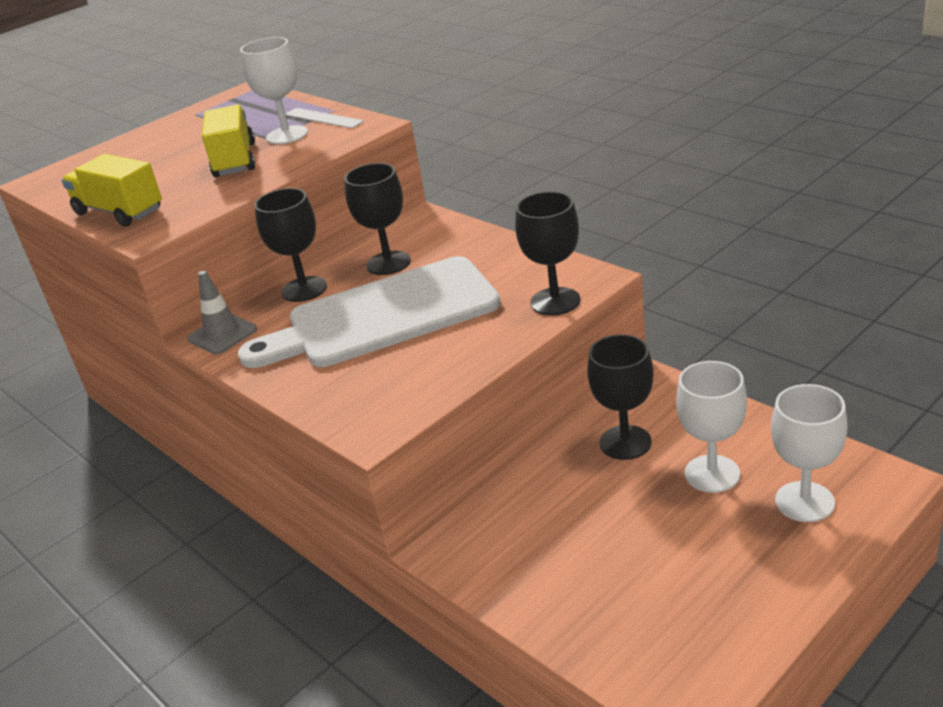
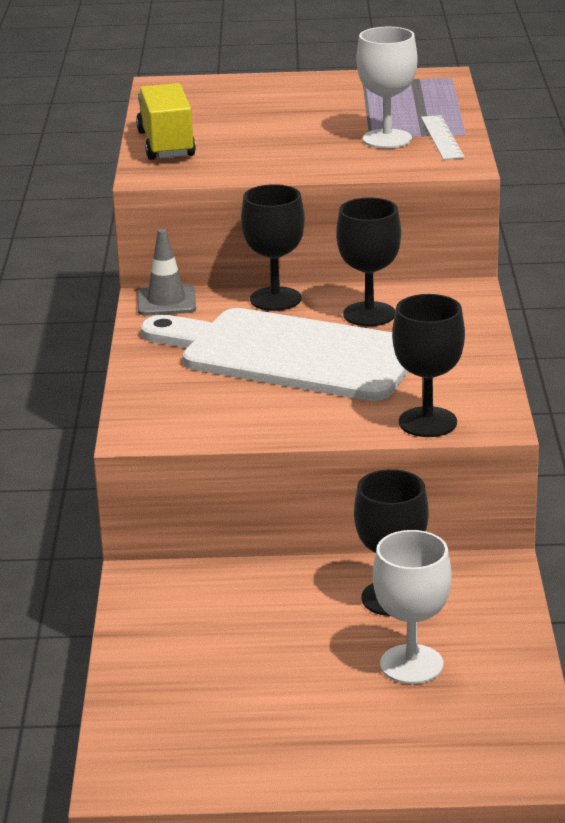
camera: 40 degrees right, 5 degrees down
(235, 160) = (311, 142): yellow truck -> none
(804, 502) = (440, 732): white goblet -> none

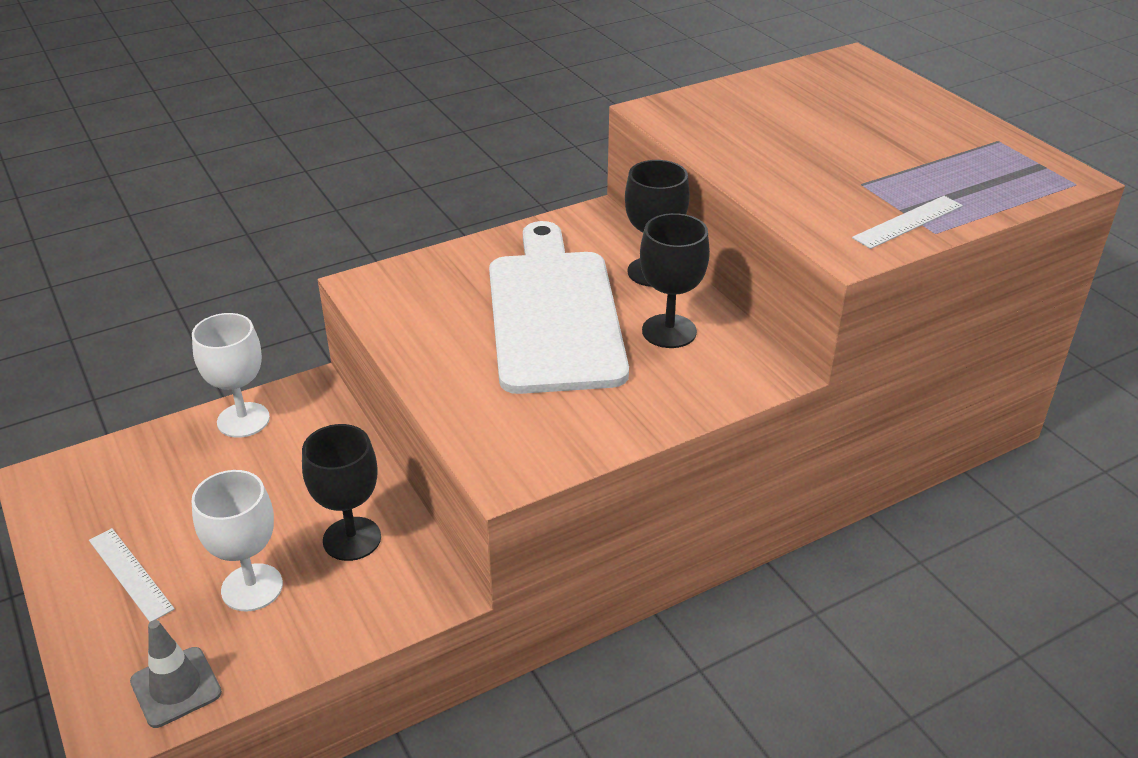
camera: 60 degrees right, 10 degrees up
(166, 144) = (725, 98): yellow truck -> none
(166, 301) = (600, 222): grey traffic cone -> grey traffic cone (176, 687)
(333, 735) = (130, 574): none -> white ruler
(387, 139) = (865, 194): white goblet -> white goblet (243, 420)
(427, 422) = (480, 432): black goblet -> none

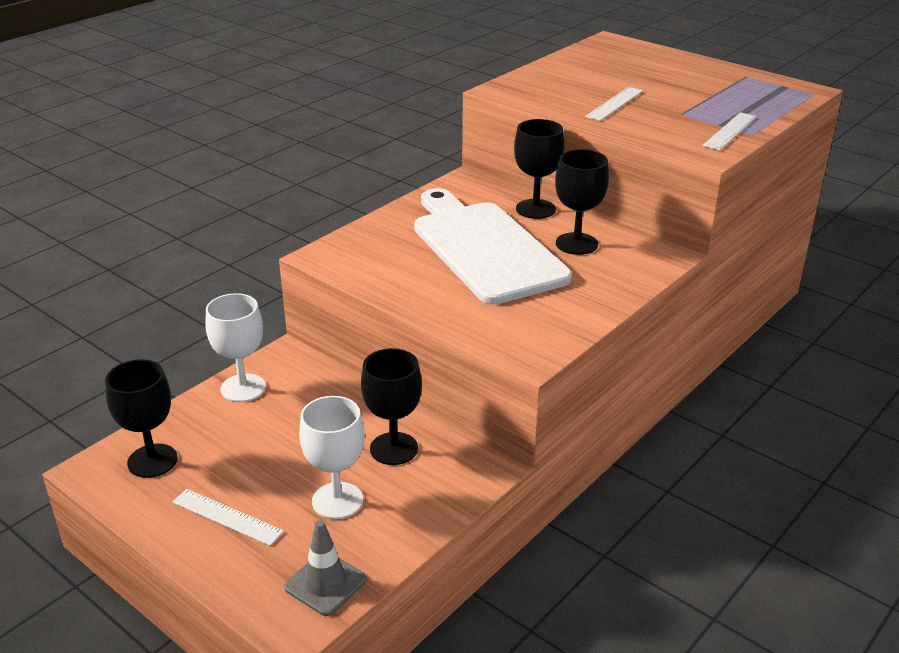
camera: 20 degrees left, 5 degrees down
(101, 485) = (152, 461): none -> black goblet
(785, 154) = (615, 103): none -> white ruler

